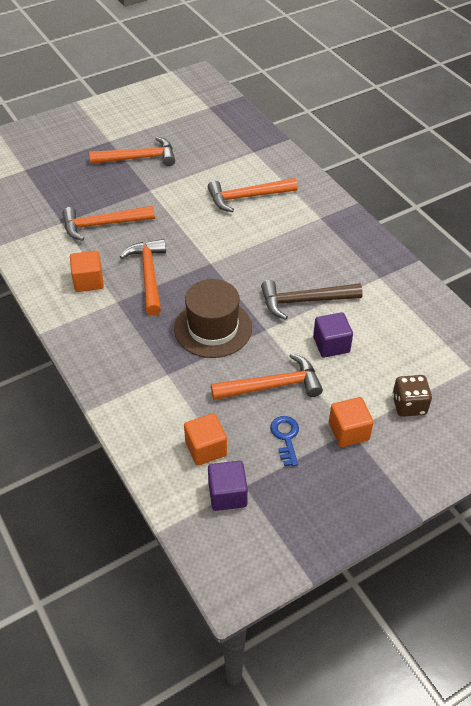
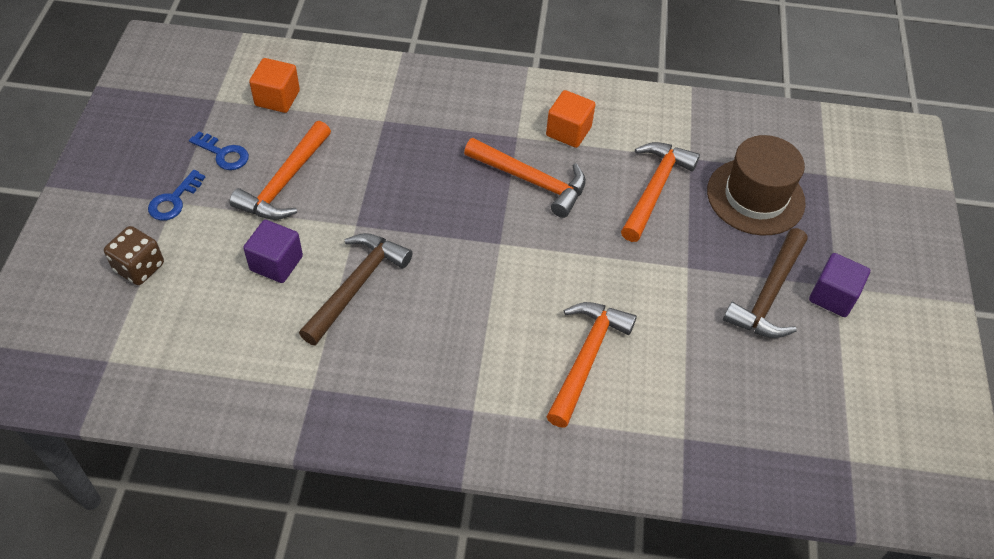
camera: 125 degrees right, 5 degrees up
(138, 158) = (768, 294): orange hammer -> brown hammer
(213, 328) = (403, 185): brown hat -> brown hat (755, 197)
(227, 494) = (221, 85): purple cube -> purple cube (832, 296)
(348, 431) = (174, 200): orange cube -> blue key

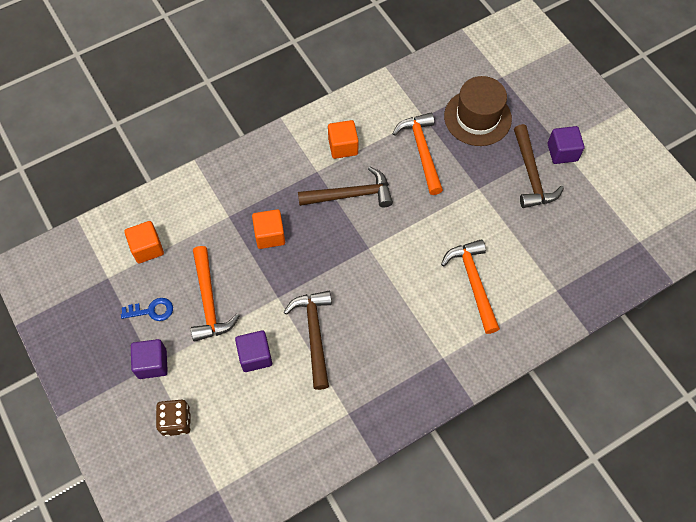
camera: 35 degrees left, 10 degrees up
(174, 200) = (152, 364): blue key -> purple cube
(407, 163) = (270, 235): none -> orange cube
(531, 181) = (351, 195): orange hammer -> brown hammer

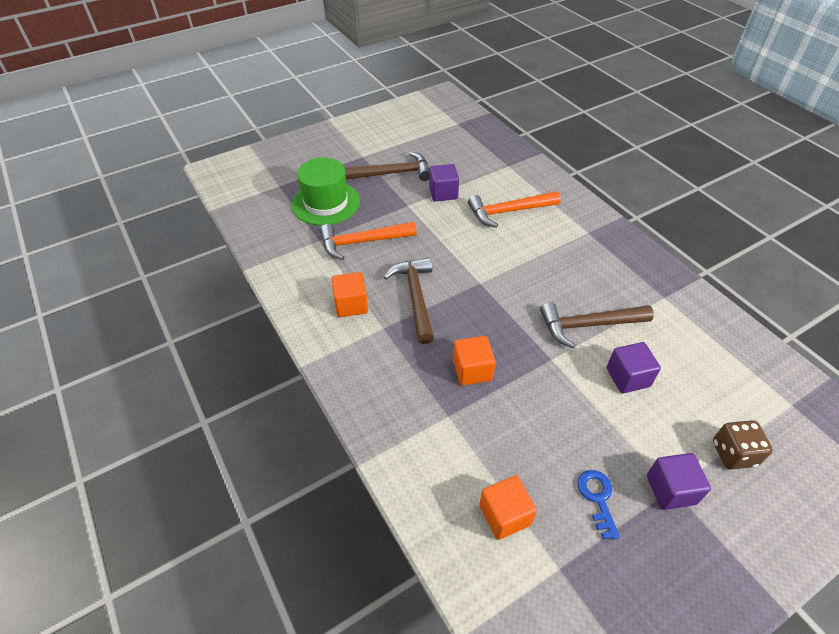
camera: 90 degrees left, 15 degrees down
(209, 301) = (570, 430): orange hammer -> none
(477, 117) = (326, 203): brown hat -> green hat
(562, 152) = (370, 155): purple cube -> purple cube (443, 193)

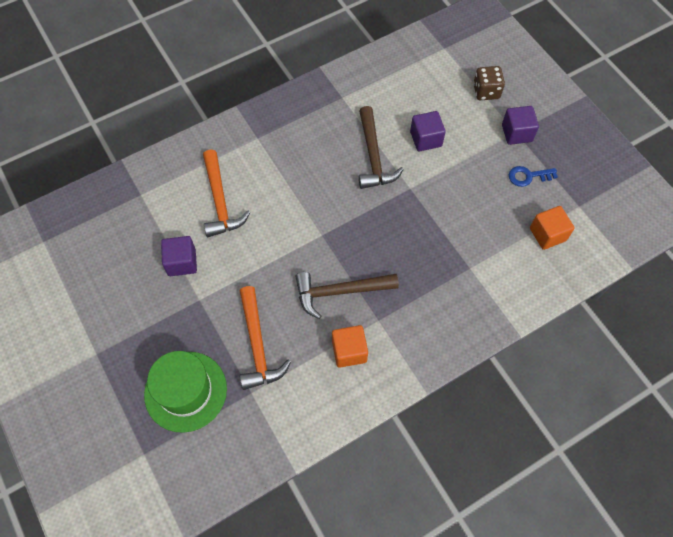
camera: 90 degrees left, 15 degrees up
(393, 173) = (137, 316): brown hammer -> none
(472, 370) = (424, 247): orange cube -> none

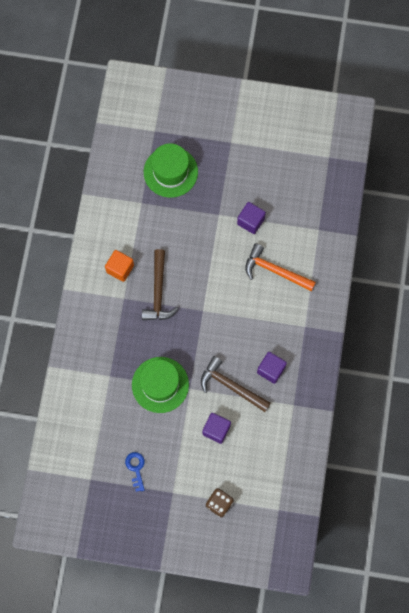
camera: 130 degrees right, 10 degrees up
(257, 345) = (165, 225): orange hammer -> none
(340, 292) = (158, 292): brown hammer -> brown hammer turned 150 degrees clockwise
(432, 216) = (160, 384): none -> green hat
(516, 133) = (171, 492): purple cube -> purple cube (271, 370)
(528, 176) = (136, 468): blue key -> blue key turned 45 degrees counterclockwise
(547, 234) = (90, 441): orange cube -> none

